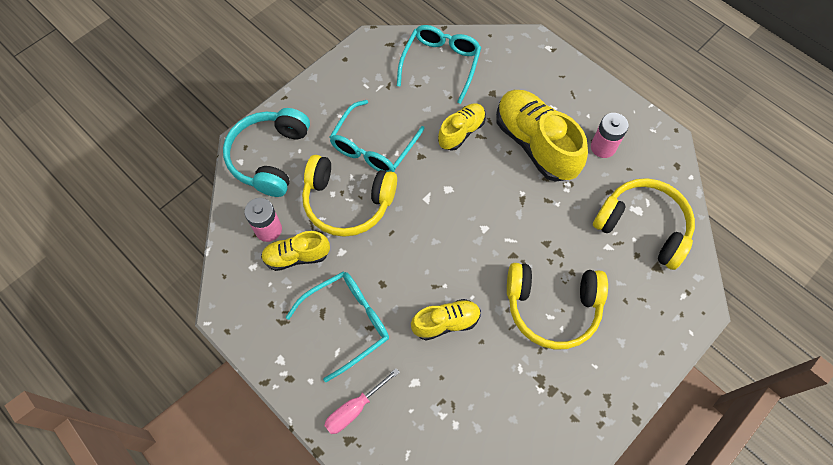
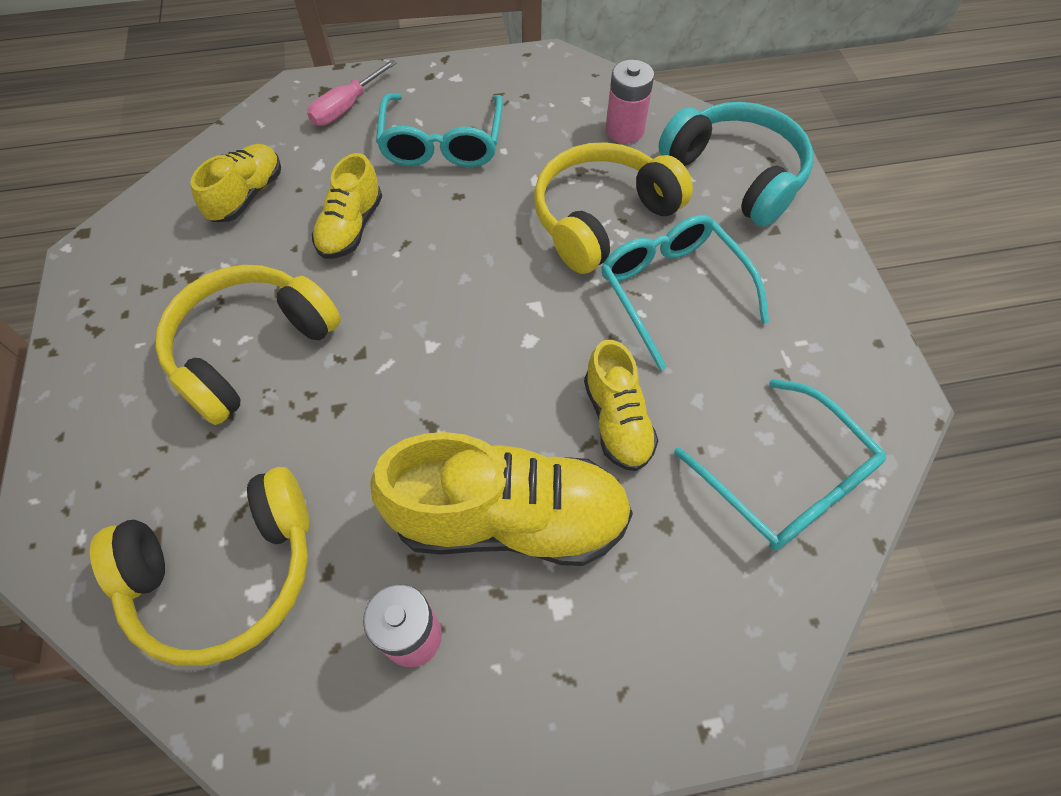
camera: 125 degrees right, 5 degrees down
(297, 256) = (565, 139): yellow shoe -> yellow shoe (247, 195)
(355, 408) = (346, 107): pink screwdriver -> pink screwdriver turned 135 degrees counterclockwise

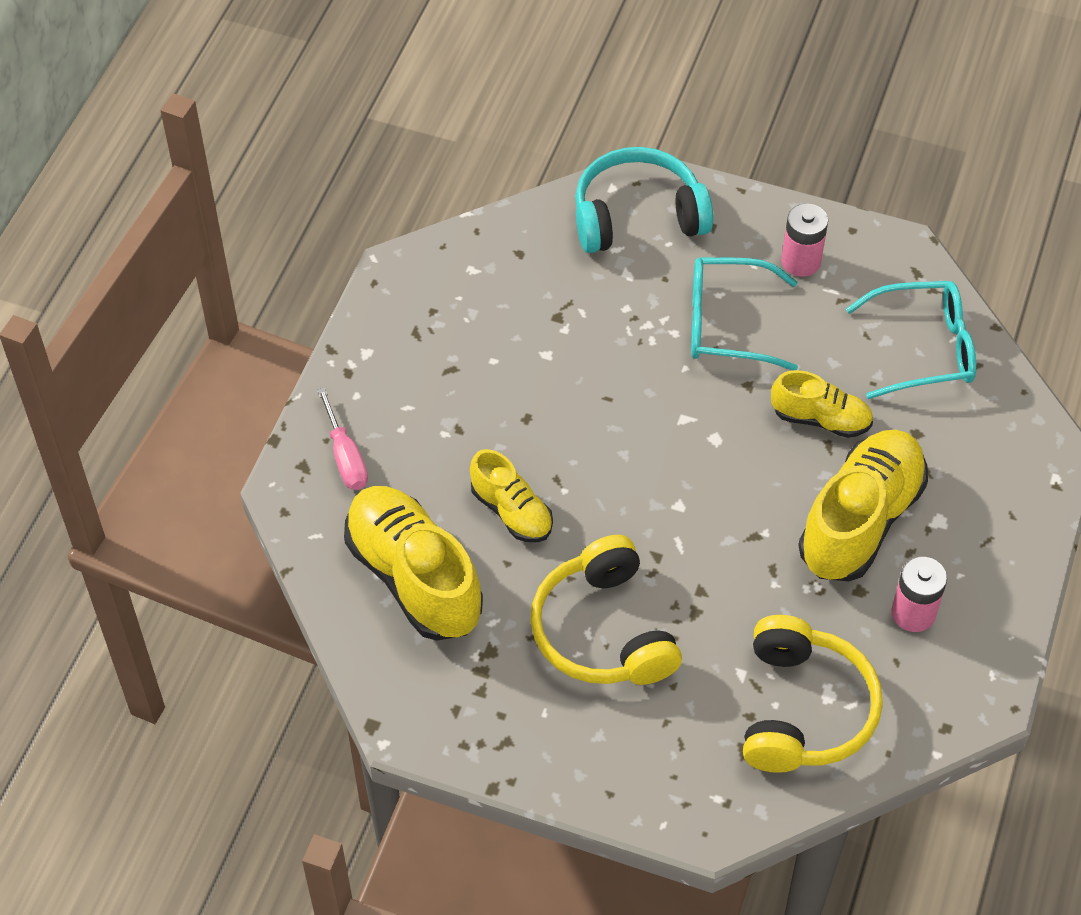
camera: 60 degrees left, 5 degrees down
(247, 195) = (414, 577): yellow shoe -> yellow shoe, size x1.79
(442, 143) = (452, 402): turquoise glasses -> none
(602, 218) = (623, 330): yellow headphones -> none
(624, 130) = (532, 262): pink battery -> pink battery (801, 261)

